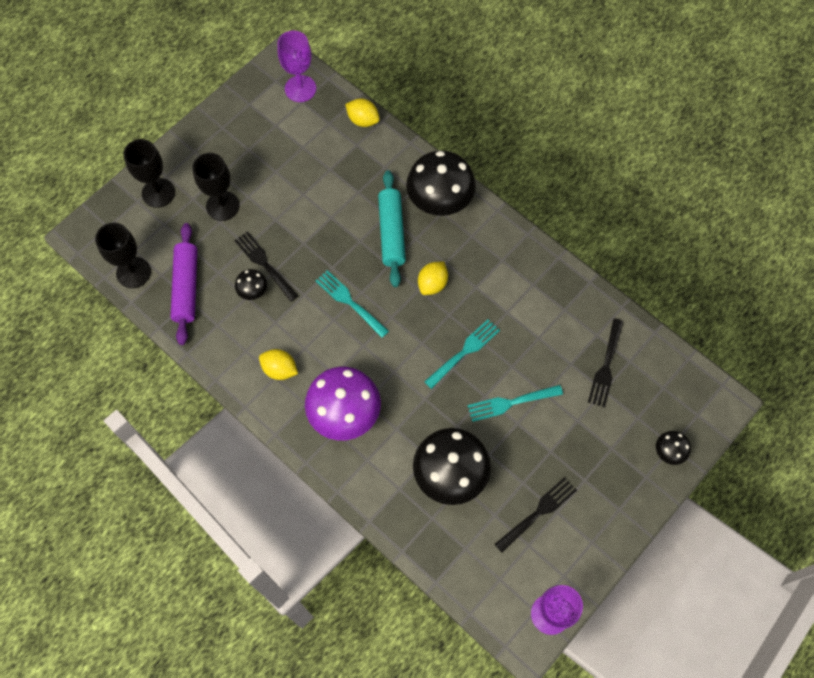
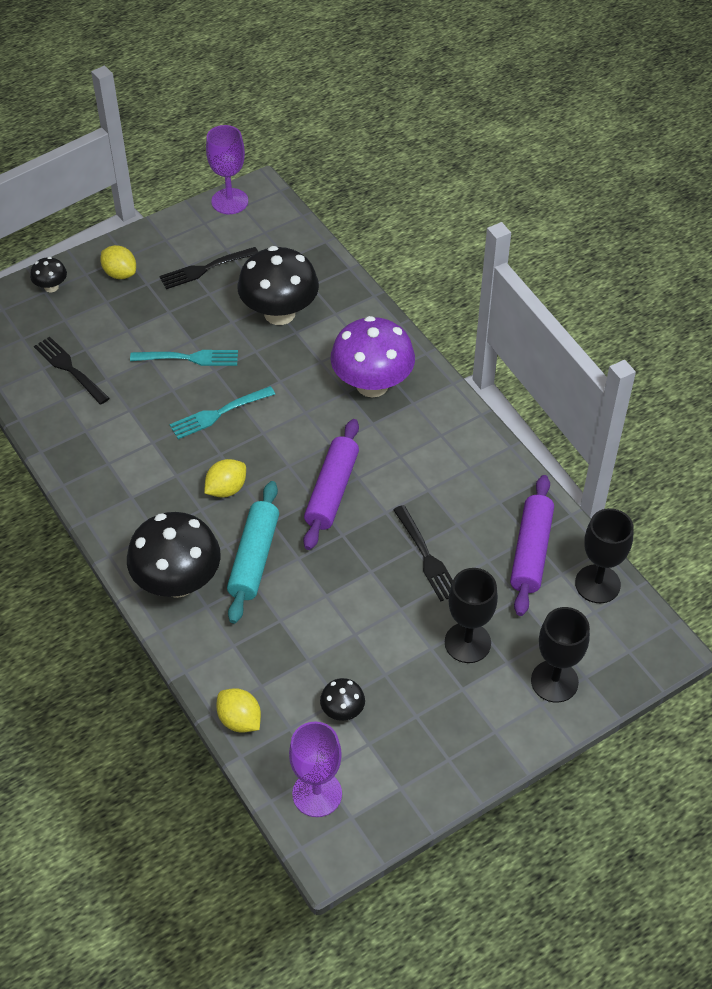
camera: 165 degrees left, 15 degrees down
(253, 291) = (447, 528): black mushroom -> black mushroom (342, 711)
(280, 369) = (434, 440): yellow lemon -> yellow lemon (120, 273)
(350, 302) = (332, 491): turquoise fork -> purple rolling pin
(606, 365) = (70, 369): black fork -> black fork turned 75 degrees counterclockwise

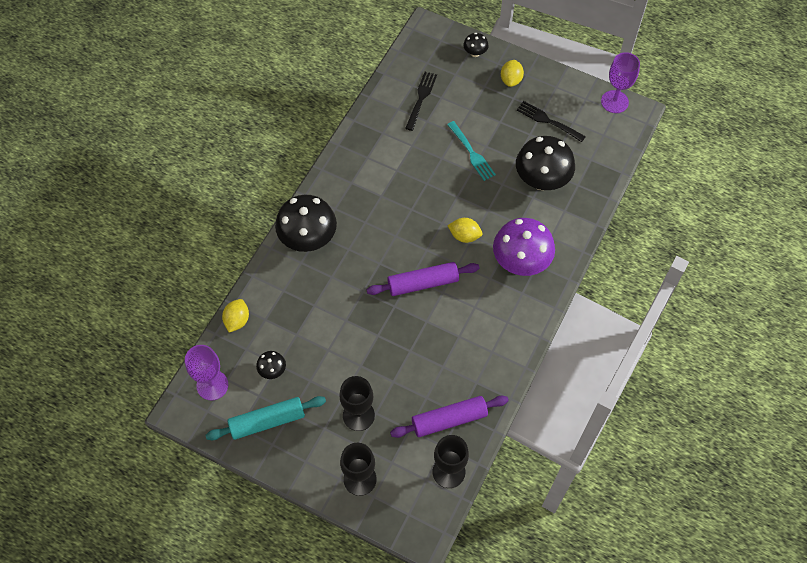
camera: 60 degrees right, 10 degrees up
(219, 413) = (441, 192): turquoise fork -> none
(226, 489) = (388, 227): yellow lemon -> yellow lemon (464, 236)
(254, 558) = (348, 268): turquoise rolling pin -> turquoise rolling pin (267, 421)
(426, 556) = (407, 360): black fork -> none

